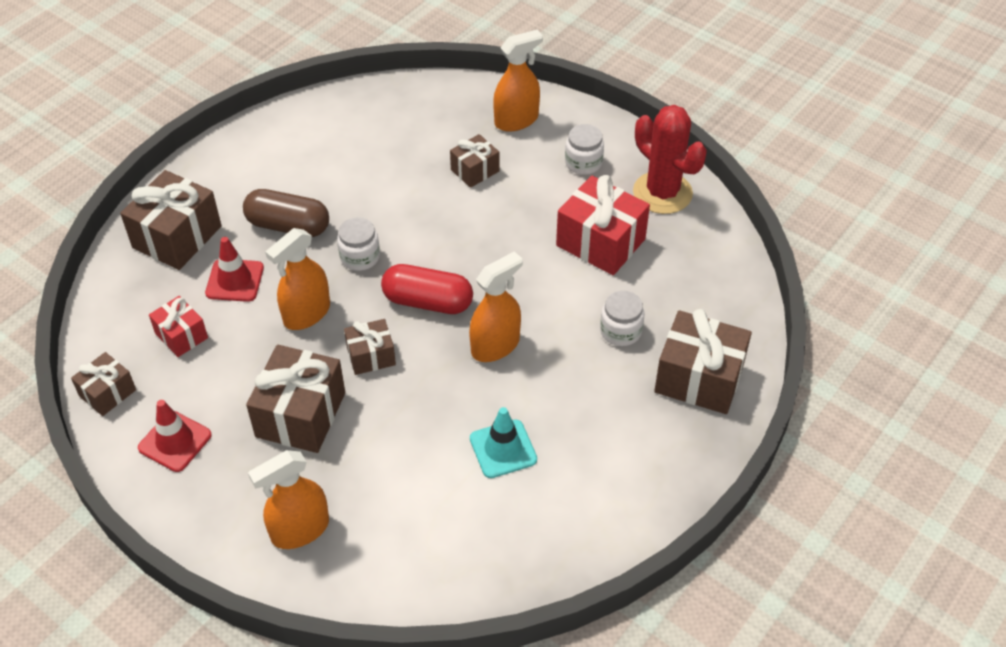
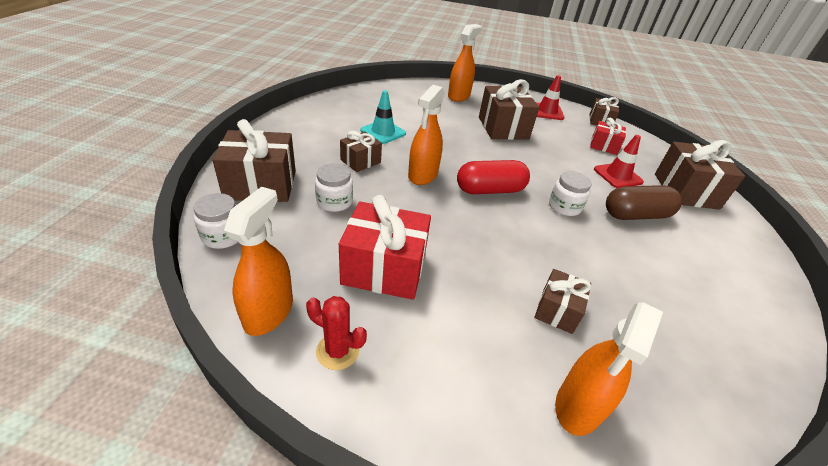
camera: 150 degrees right, 10 degrees down
(306, 314) = (555, 168): orange spray bottle -> orange spray bottle (269, 312)
(371, 356) = (494, 156): brown gift -> brown gift (360, 161)
(583, 163) = (454, 364): white jar -> white jar (223, 236)
(662, 193) = (337, 351): red cactus -> red cactus, size x0.54

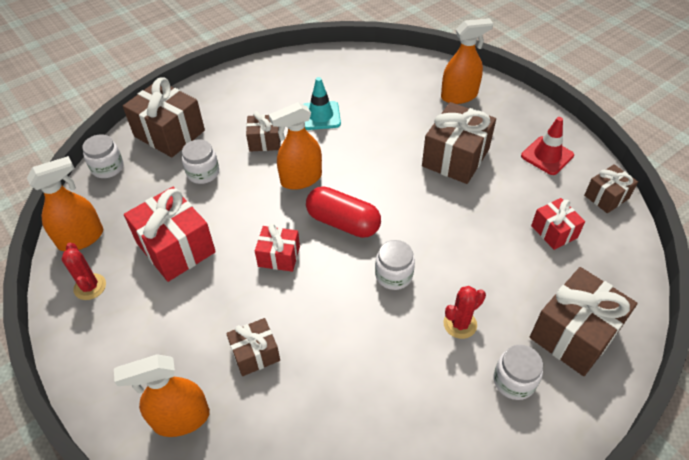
camera: 45 degrees right, 10 degrees up
(477, 232) = (279, 256): none -> red gift
(617, 176) = (511, 274): red traffic cone -> none
(636, 215) = (460, 324): brown capsule -> red cactus
(701, 230) = (514, 381): none -> white jar

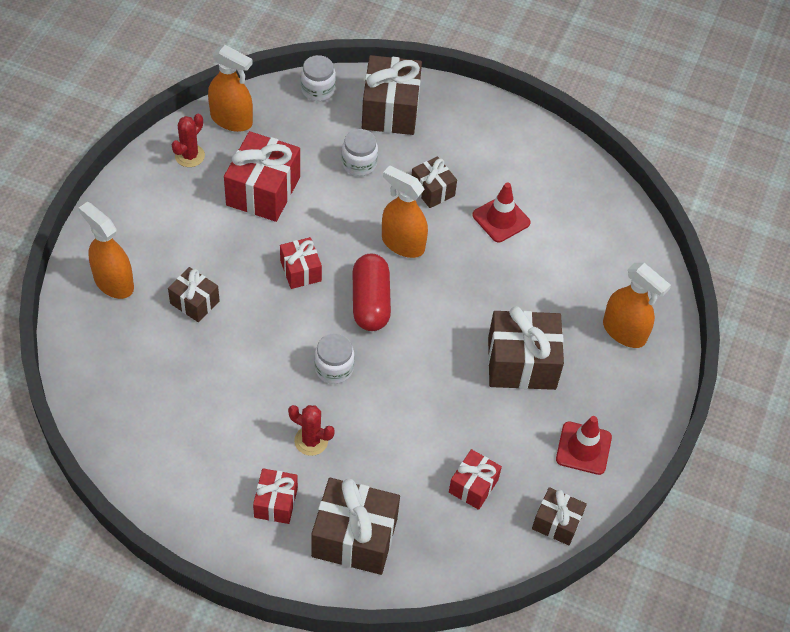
camera: 55 degrees right, 5 degrees up
(320, 116) = (501, 219): turquoise traffic cone -> red traffic cone
(514, 381) = (276, 502): white jar -> red gift

